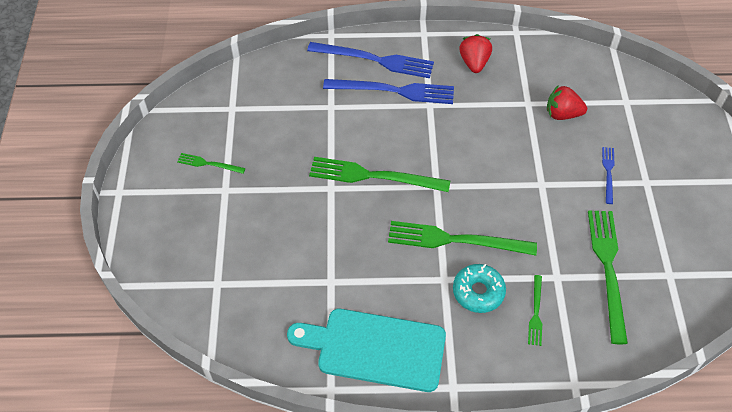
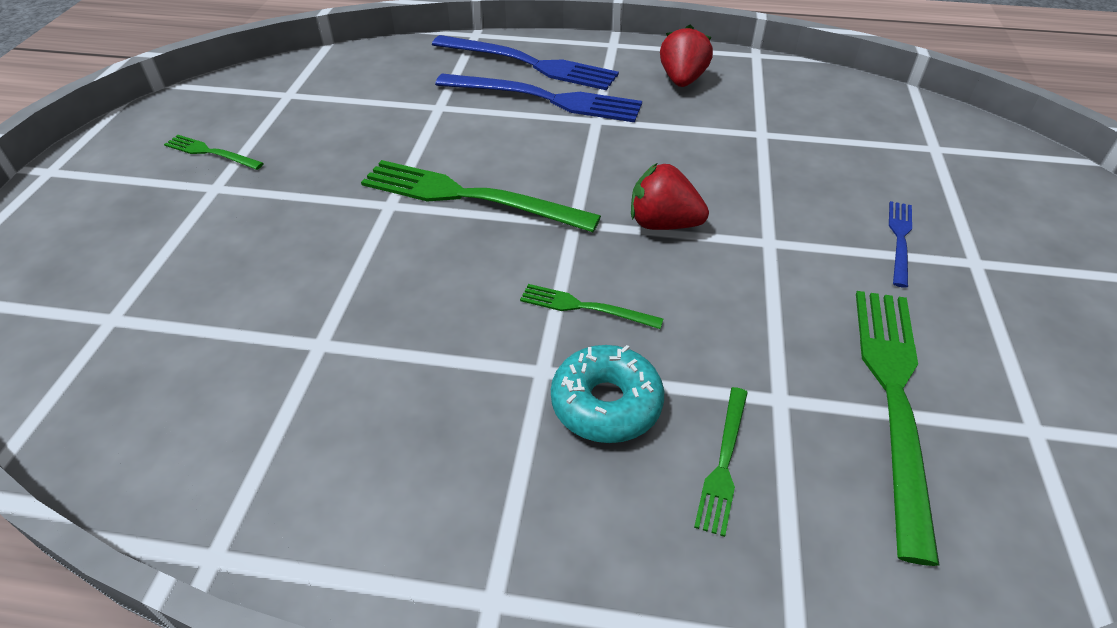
camera: 10 degrees right, 10 degrees down
(375, 348) = (350, 483): turquoise cutting board -> none
(455, 240) = (585, 307): green fork -> green fork, size x0.50
(562, 114) = (819, 152): red strawberry -> red strawberry (663, 224)

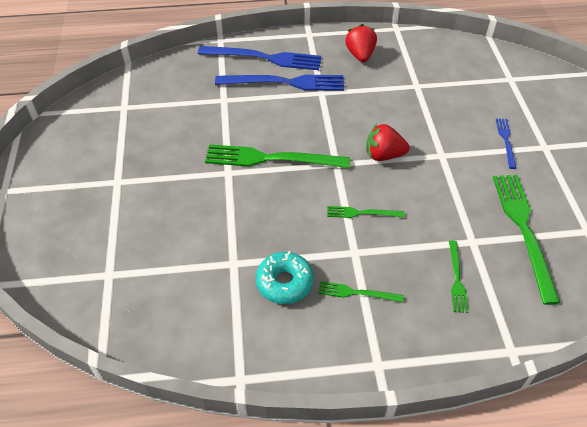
camera: 15 degrees left, 5 degrees up
(211, 152) = (100, 158): green fork -> green fork (357, 293)
(606, 403) = (392, 262): turquoise donut -> turquoise donut (284, 282)

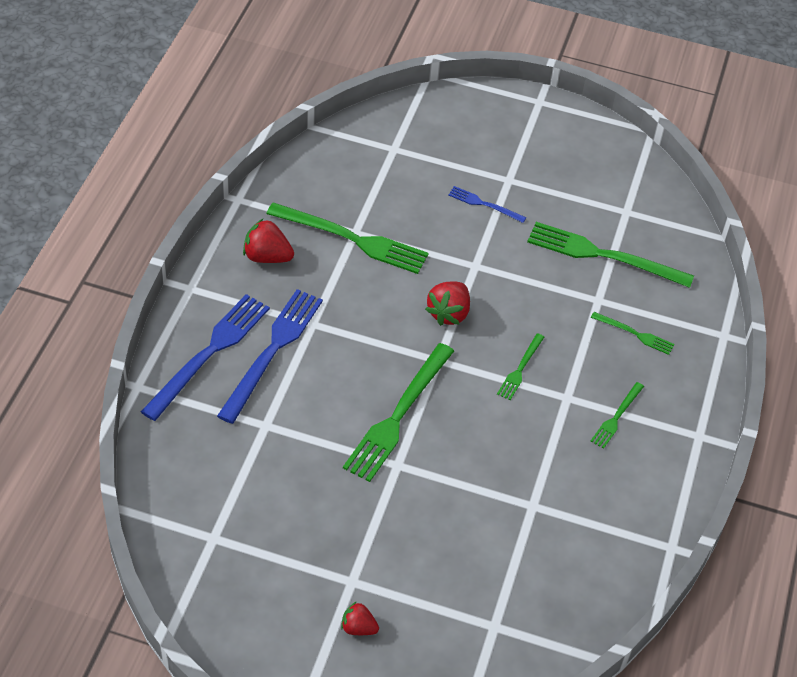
camera: 70 degrees left, 0 degrees up
(80, 197) = (358, 628): none -> red strawberry
(284, 282) = (578, 470): turquoise donut -> none
(409, 86) = (352, 239): none -> green fork

